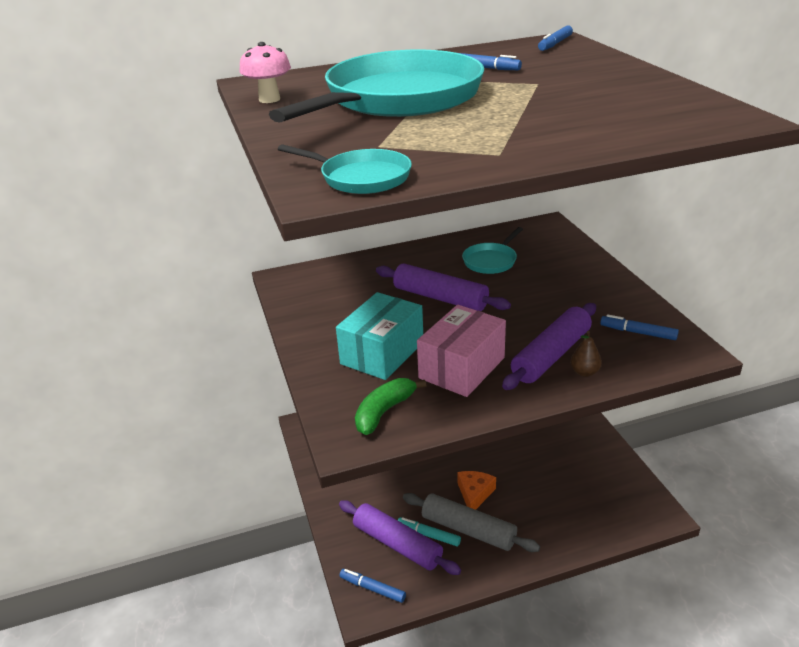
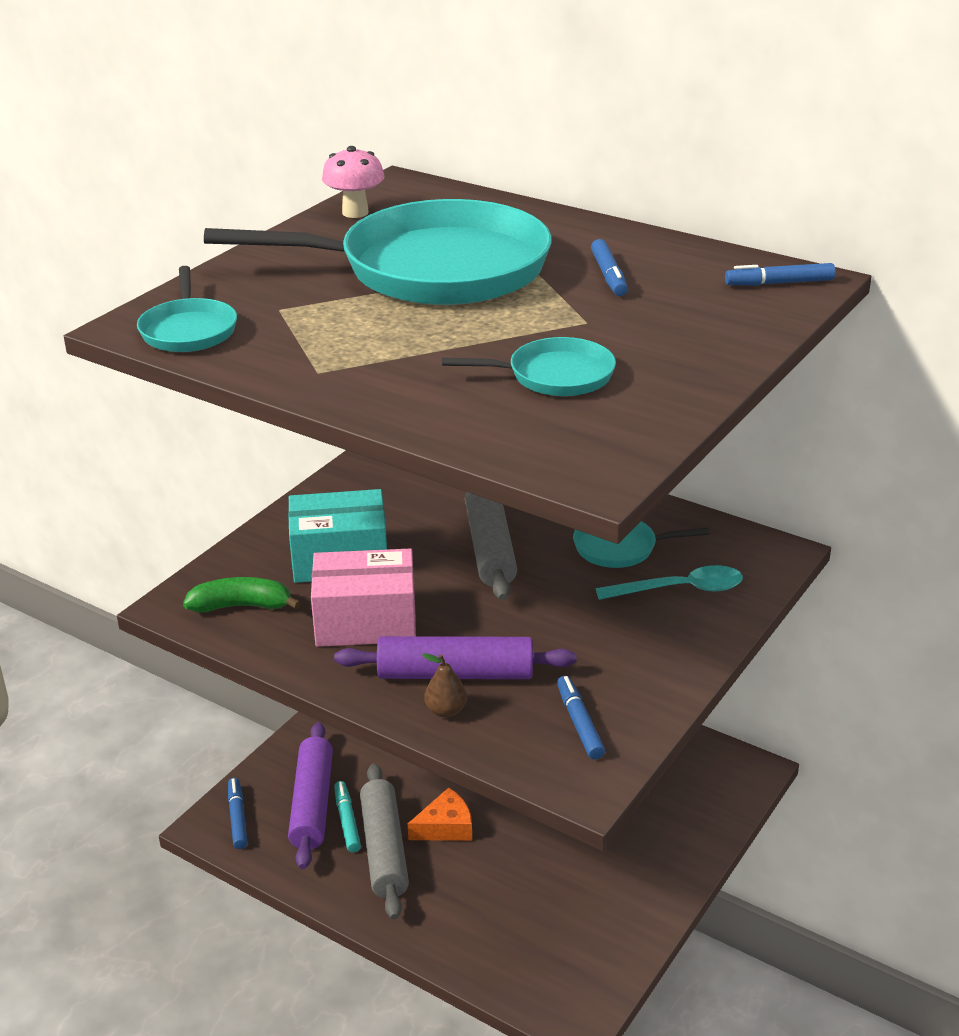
camera: 50 degrees right, 0 degrees up
(440, 298) = (490, 548): purple rolling pin -> grey rolling pin
(549, 259) = (680, 589): none -> turquoise spoon
(598, 102) = (554, 376): none -> turquoise pan

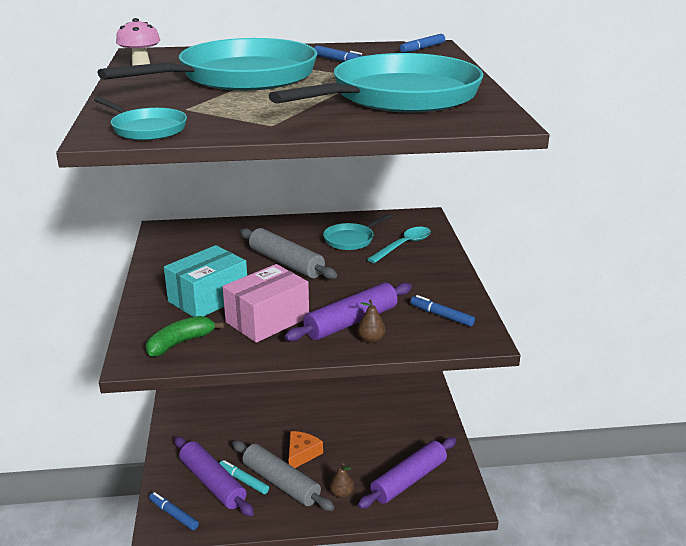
camera: 40 degrees left, 5 degrees down
(437, 906) = (341, 494): none -> brown pear
(538, 940) = (408, 480): none -> purple rolling pin
(554, 376) = (399, 97): turquoise pan -> turquoise pan, size x2.26

